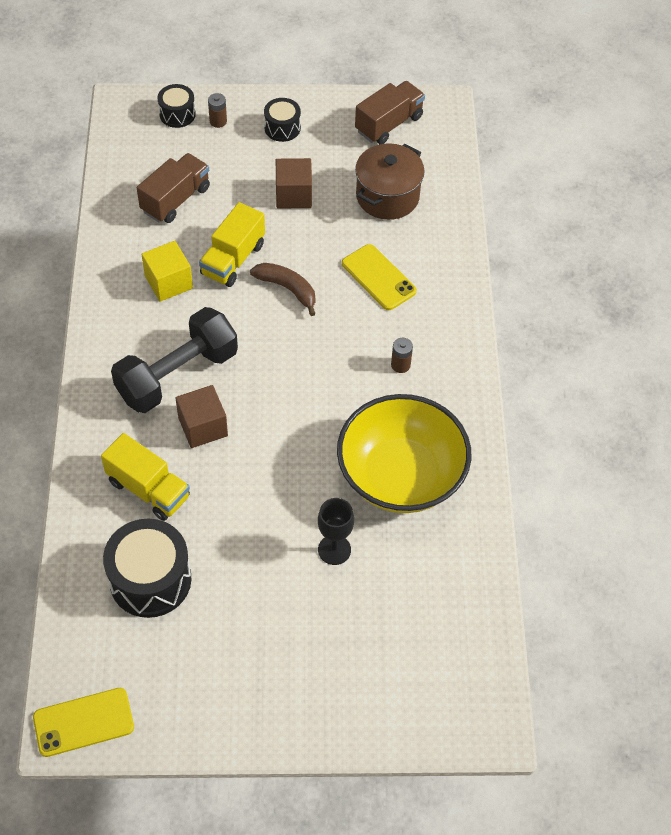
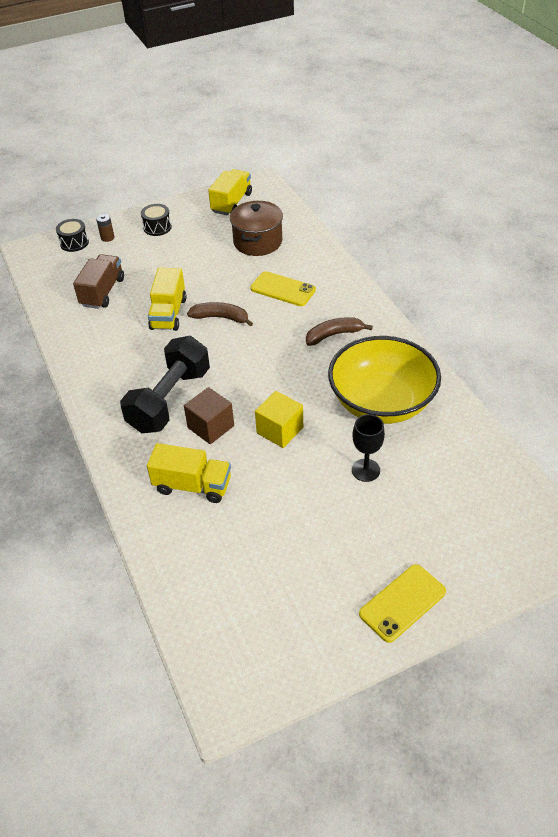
camera: 20 degrees left, 10 degrees down
(83, 722) = (240, 687): yellow phone -> yellow phone (402, 603)
(150, 579) = (233, 550): black drum -> none
(168, 282) = (127, 344): yellow cube -> yellow cube (280, 430)
(293, 195) = (190, 262): brown cube -> none
(389, 124) = (231, 203): brown truck -> yellow truck
(400, 365) = (334, 335): brown battery -> brown banana

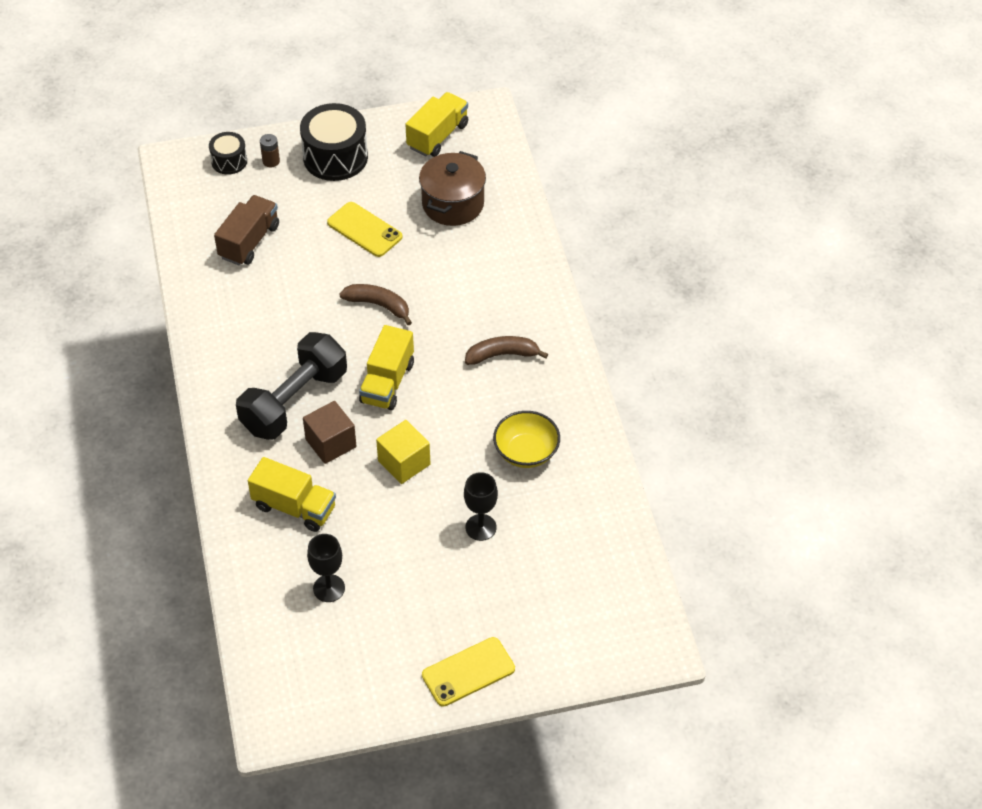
camera: 10 degrees right, 5 degrees up
(157, 227) = (335, 157): black drum -> black drum, size x1.81
(168, 313) = (319, 287): yellow truck -> yellow truck (387, 382)
(244, 551) = (329, 588): none -> black goblet
(283, 289) = (462, 280): yellow phone -> yellow phone (364, 230)
(381, 402) = (526, 452): yellow bowl -> yellow bowl, size x0.54

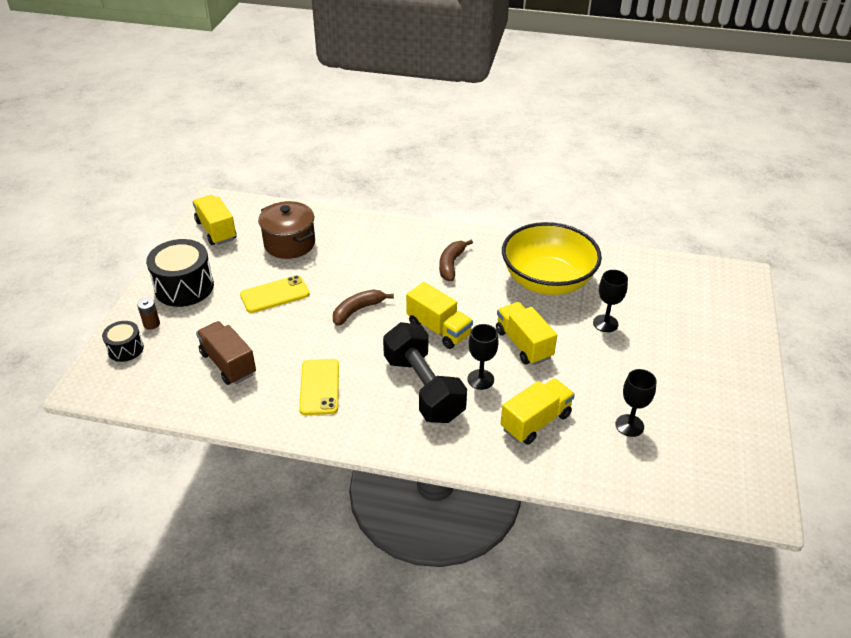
camera: 65 degrees left, 10 degrees down
(331, 443) = (480, 379): brown cube -> black goblet
(404, 463) = (523, 344): yellow cube -> yellow truck
(468, 672) = (737, 370): yellow phone -> yellow phone (320, 387)
(526, 452) = (547, 281): yellow bowl -> yellow bowl, size x1.86

